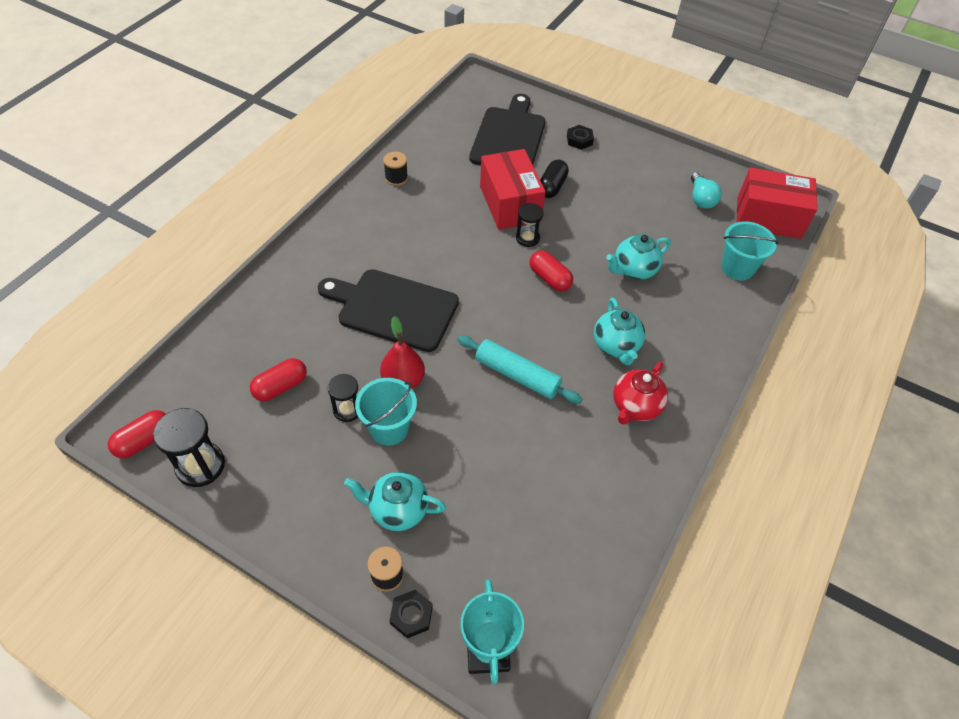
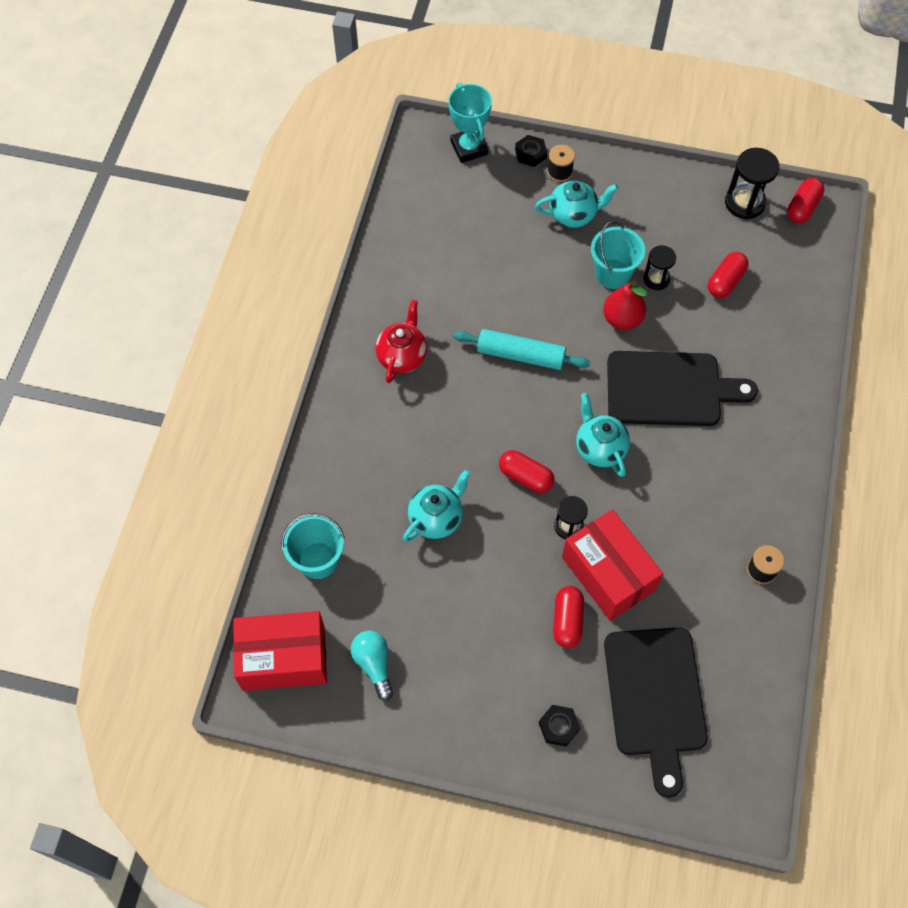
camera: 165 degrees right, 10 degrees up
(552, 187) = (567, 621): black capsule -> red capsule
(616, 346) = (434, 415): turquoise teapot -> turquoise teapot (599, 448)

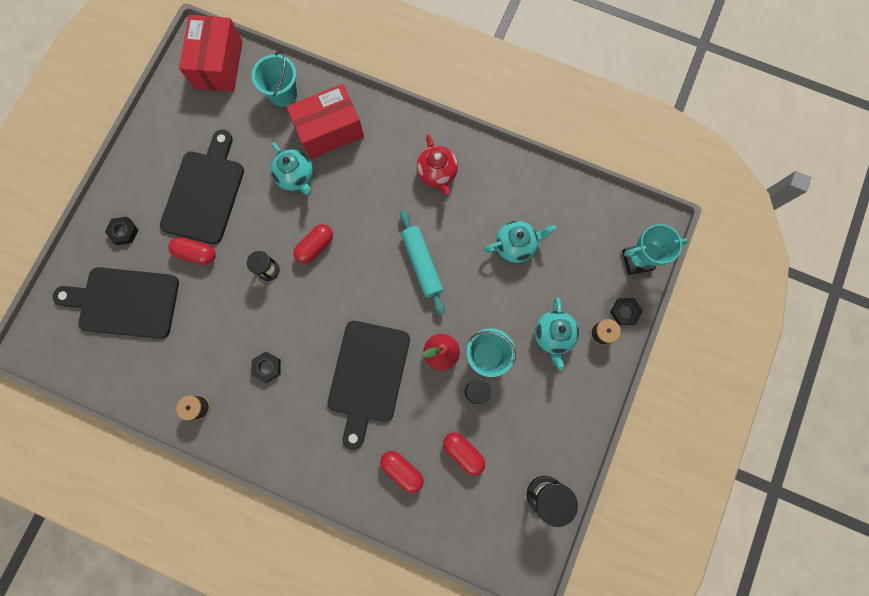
camera: 100 degrees right, 15 degrees up
(374, 664) = (199, 120): turquoise light bulb -> none
(402, 356) = (437, 174): red teapot -> red teapot turned 45 degrees clockwise
(481, 630) = (204, 193): none -> black cutting board
(520, 355) = (422, 264): turquoise rolling pin -> turquoise rolling pin turned 45 degrees counterclockwise
(599, 448) = (327, 307): turquoise teapot -> turquoise teapot (515, 245)
(608, 574) = (224, 290): red box -> red box (329, 130)
(690, 501) = (267, 367): none -> black nut
(802, 207) = (532, 549): red capsule -> red capsule (402, 470)

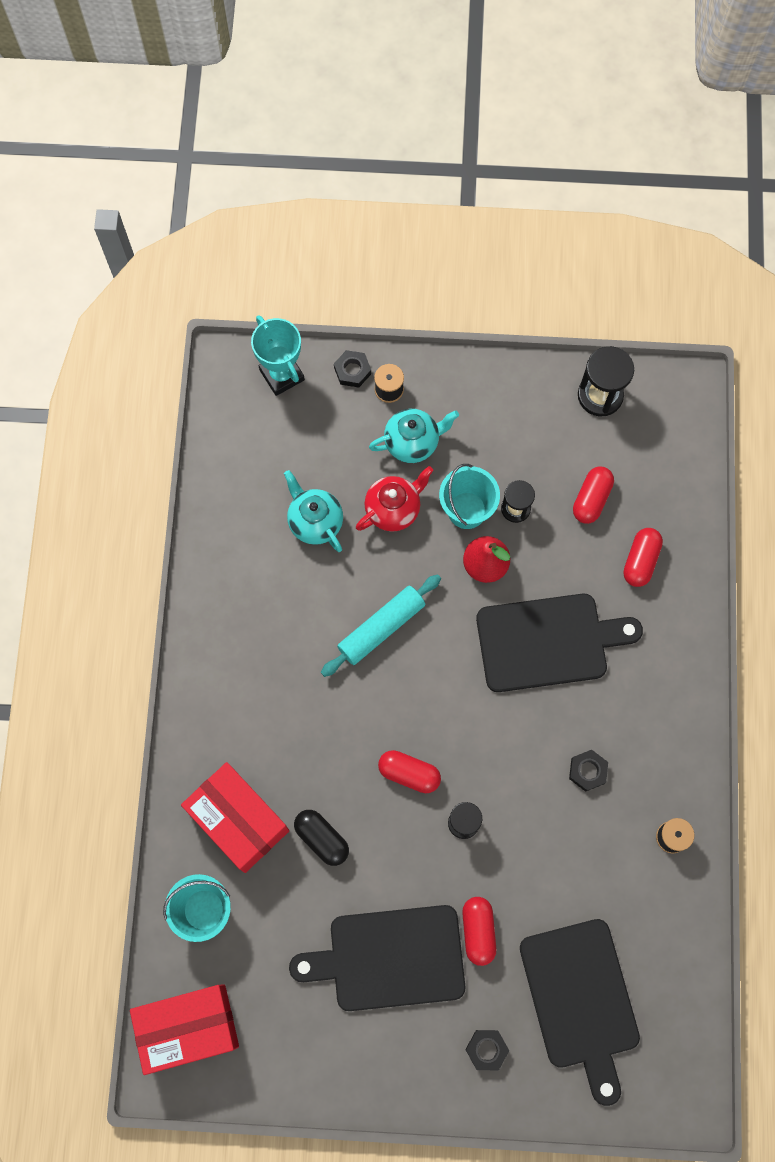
camera: 110 degrees left, 5 degrees down
(296, 177) = (322, 839): turquoise teapot -> black capsule
(437, 174) = (252, 652): red teapot -> red teapot (393, 509)

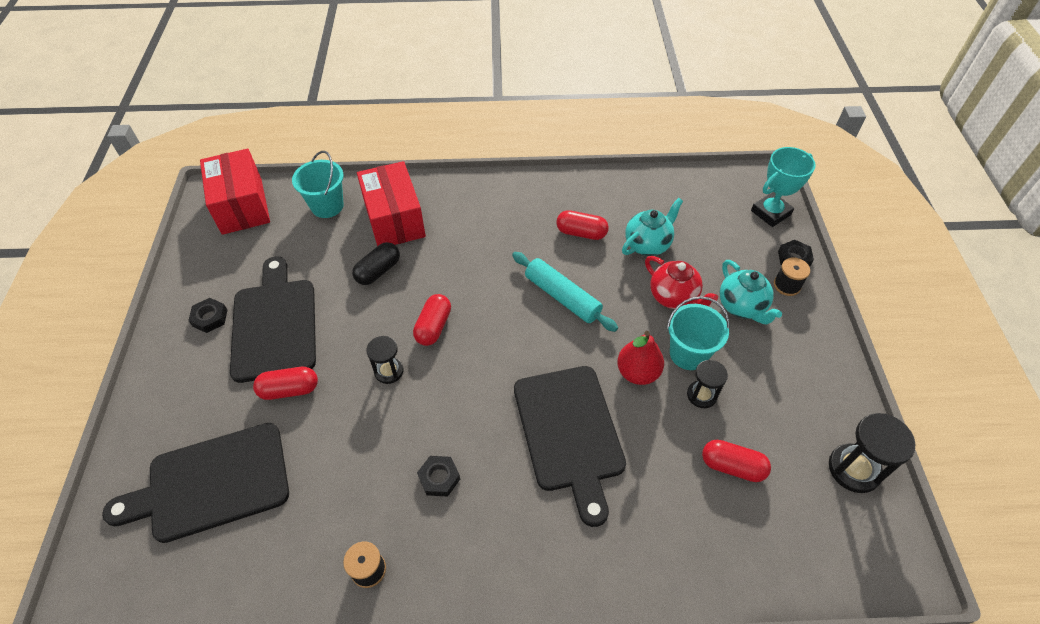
camera: 85 degrees right, 20 degrees down
(238, 820) = (394, 219): red box -> red box turned 60 degrees counterclockwise
(486, 1049) = (182, 403): black nut -> black nut (210, 318)
(640, 561) = (675, 521): red capsule -> red capsule (581, 233)

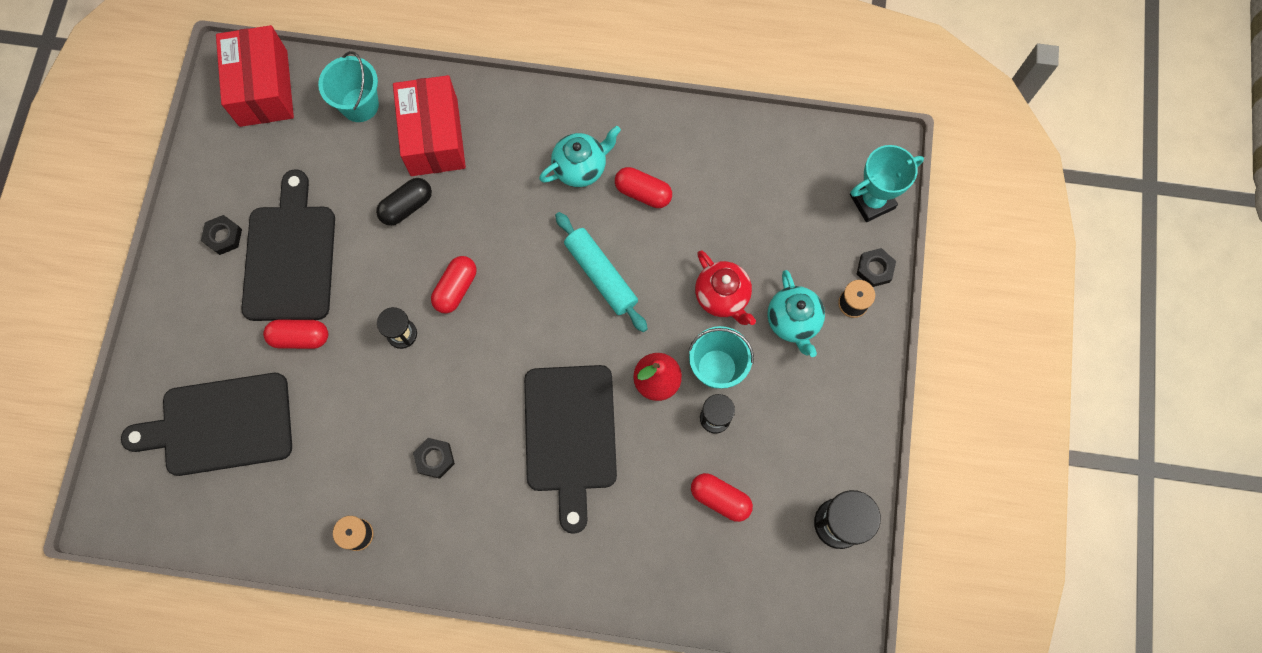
camera: 10 degrees right, 20 degrees up
(647, 244) = (714, 222): turquoise teapot -> turquoise teapot (581, 168)

